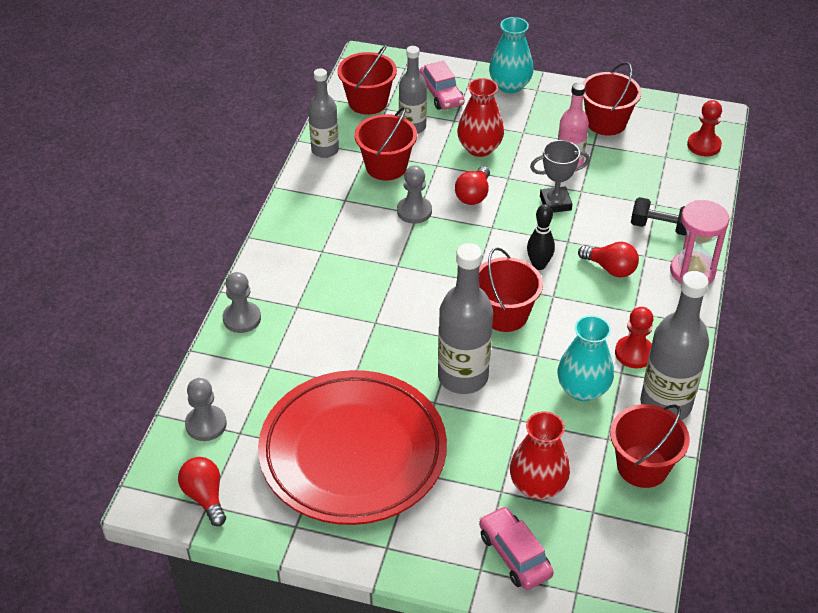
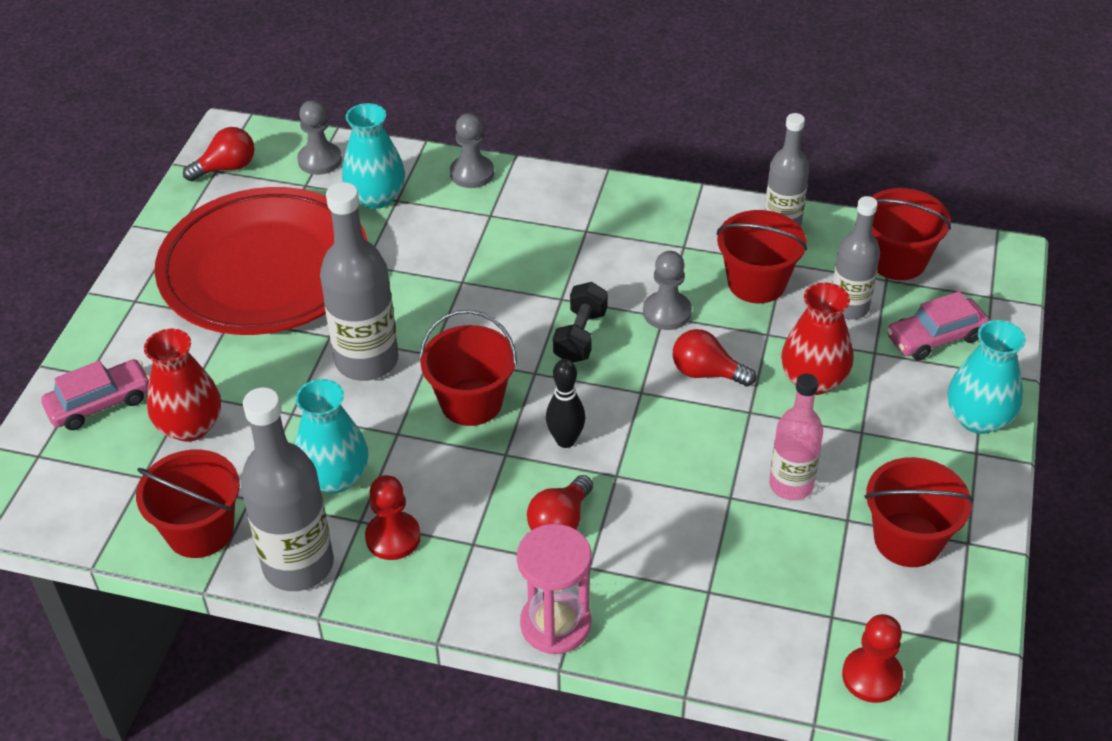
camera: 90 degrees right, 0 degrees up
(264, 381) = (376, 197): none -> turquoise vase
(555, 203) = (698, 464): grey trophy -> none
(660, 227) = (655, 592): black dumbbell -> black dumbbell (580, 336)

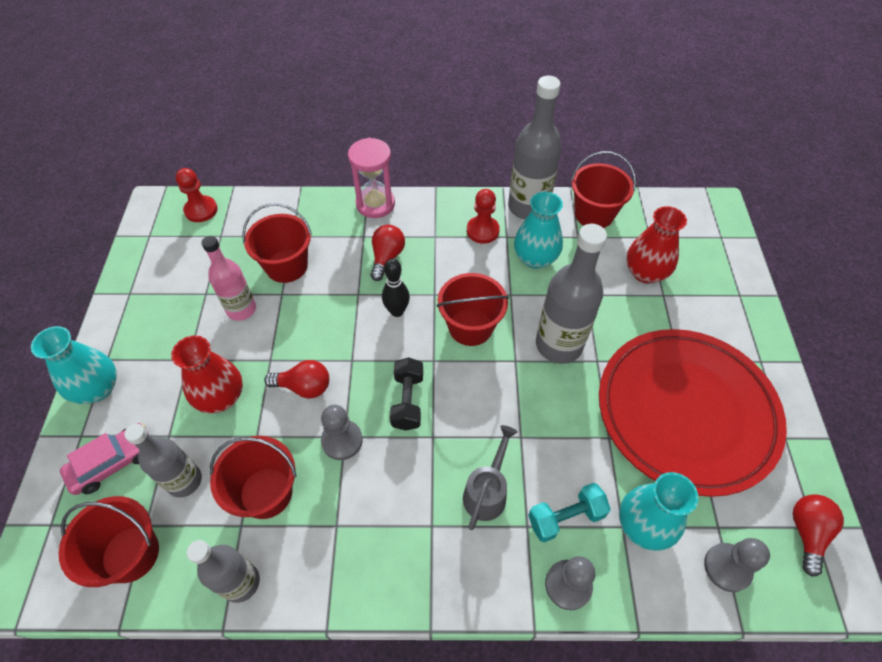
camera: 165 degrees right, 10 degrees up
(100, 403) = (714, 276): pink car -> none
(226, 168) = (807, 533): red light bulb -> red light bulb turned 150 degrees clockwise
(449, 214) = (565, 517): none -> turquoise dumbbell
(519, 245) = (487, 492): none -> grey watering can
(907, 539) = (168, 287): red bucket -> red bucket (286, 266)

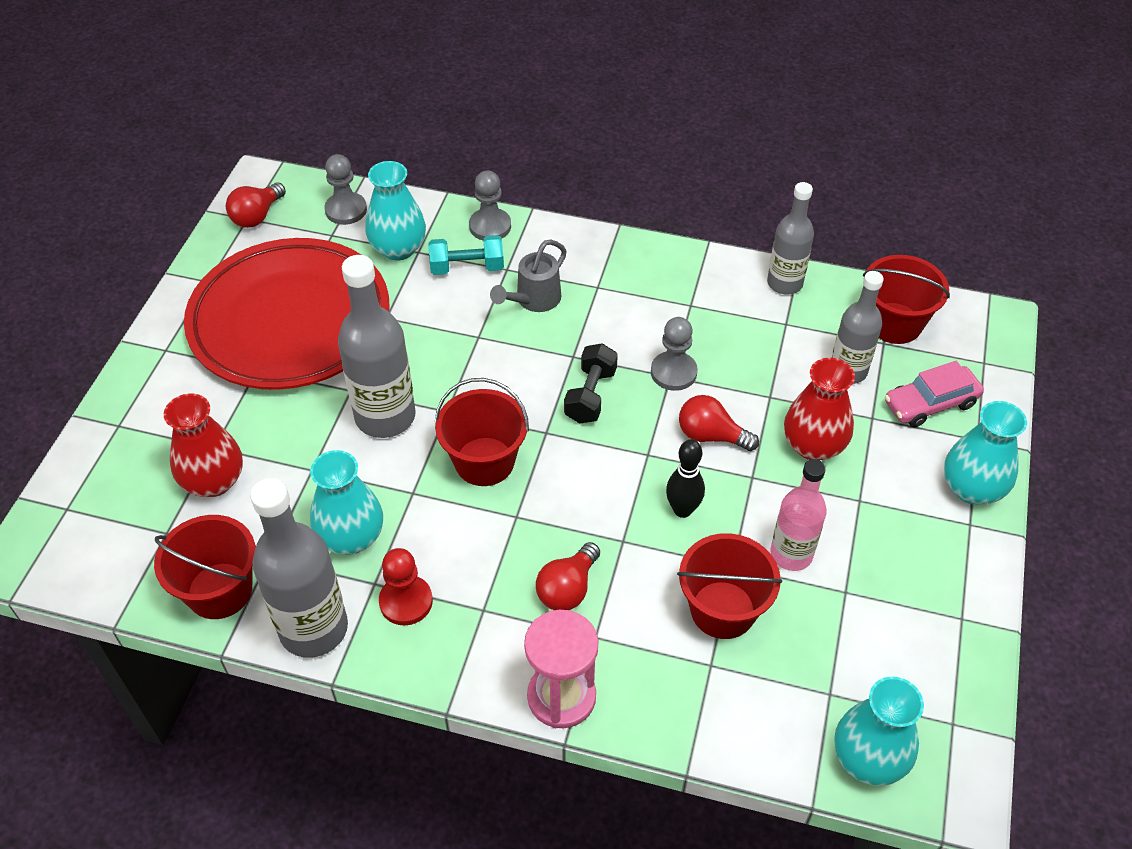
camera: 165 degrees left, 5 degrees down
(201, 210) = (868, 758): red pawn -> turquoise vase
(266, 493) = (760, 344): red bucket -> none
(397, 311) = (574, 503): black bowling pin -> black bowling pin (682, 510)

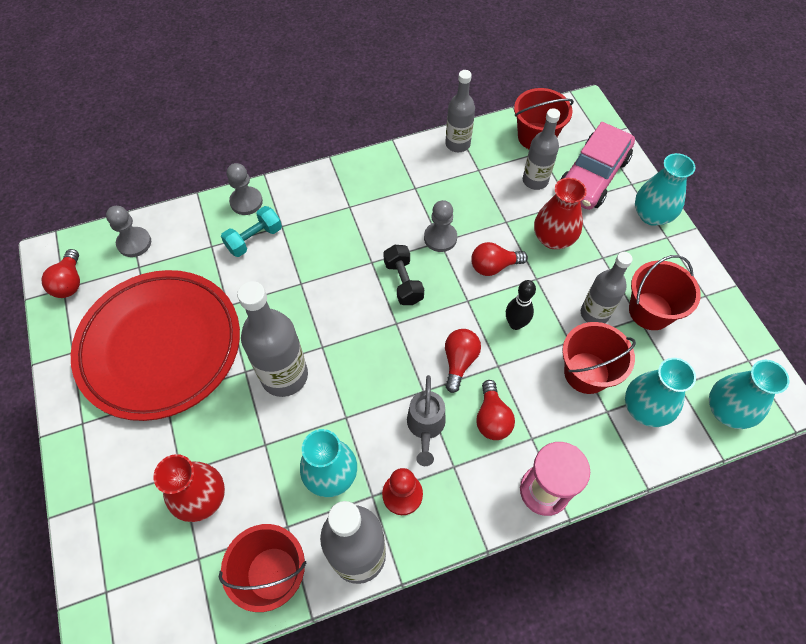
camera: 35 degrees left, 10 degrees up
(398, 248) = (195, 251): turquoise vase -> turquoise vase (645, 408)
(484, 461) = (374, 367): red bucket -> red bucket (650, 311)
(534, 300) = (316, 238): grey watering can -> grey watering can (425, 426)
(582, 510) = (459, 361): none -> red light bulb
(791, 554) = (594, 314): pink bottle -> grey bottle
(930, 403) = (592, 176): pink car -> pink car, size x1.59

